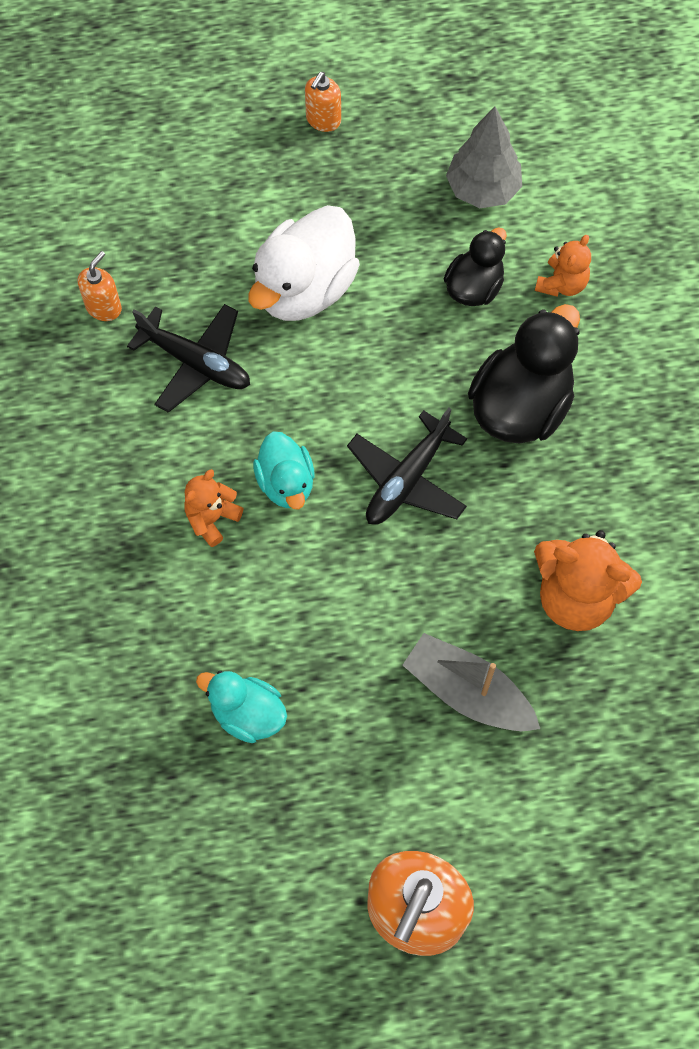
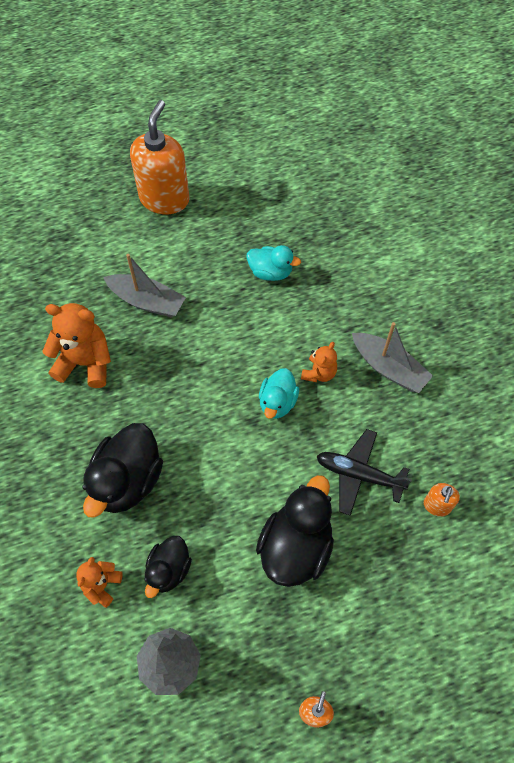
camera: 170 degrees right, 5 degrees down
(102, 508) = (389, 368): none -> grey boat
(286, 483) = (277, 402): turquoise duck -> turquoise duck turned 135 degrees counterclockwise
(304, 288) = (295, 547): white duck -> black duck
(407, 479) = (199, 417): black plane -> none

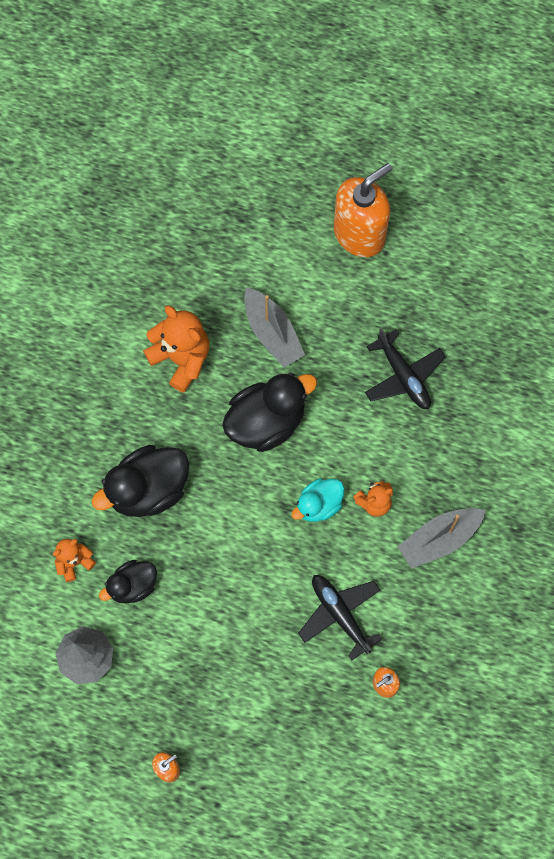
camera: 35 degrees right, 10 degrees up
(270, 272) = (403, 376): turquoise duck -> black plane
(295, 547) = (244, 637): black duck -> black duck (266, 421)
(389, 368) = (439, 539): grey boat -> grey boat turned 75 degrees clockwise

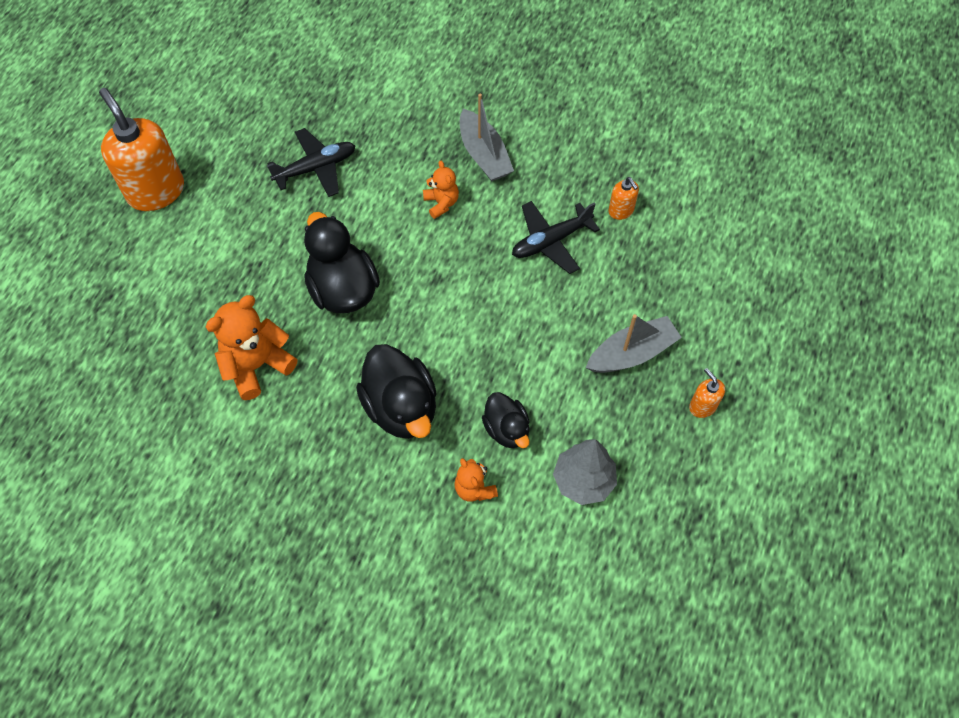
camera: 85 degrees left, 10 degrees down
(272, 333) = (246, 276): grey boat -> grey boat (632, 353)
(318, 505) = (438, 250): turquoise duck -> none

